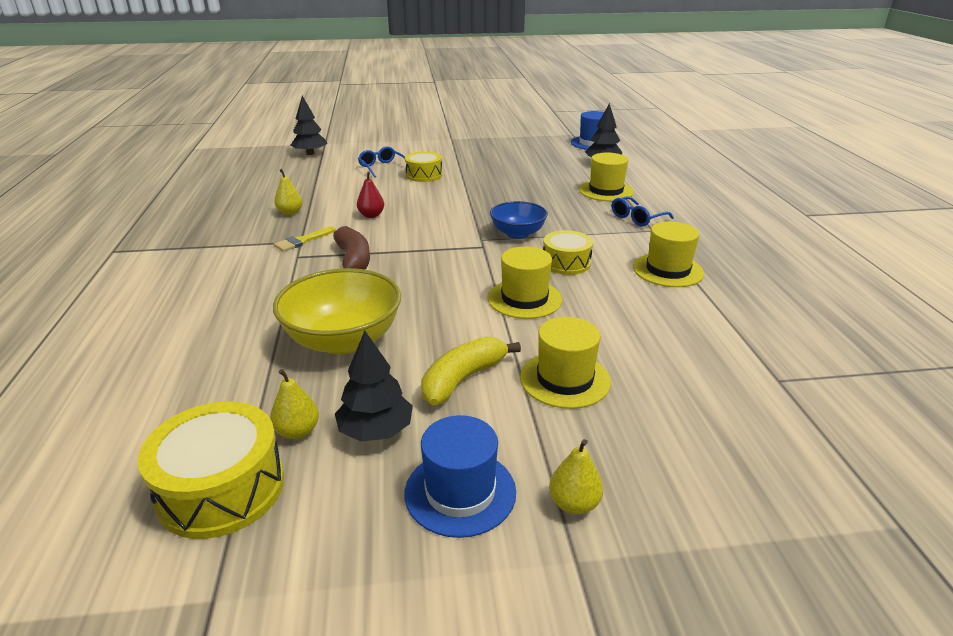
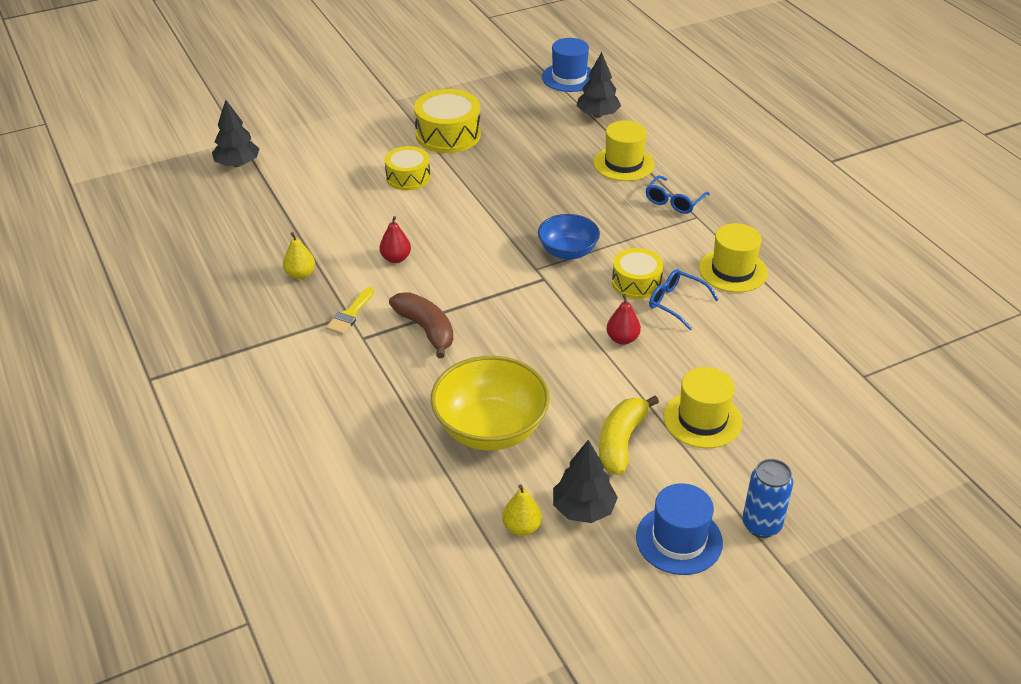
camera: 20 degrees left, 10 degrees up
(221, 488) = (502, 590): yellow drum -> yellow drum (448, 134)
(382, 167) = (348, 173): blue glasses -> blue glasses (676, 303)
(524, 299) = (622, 339): yellow hat -> red pear
(574, 504) = (761, 525): yellow pear -> blue can

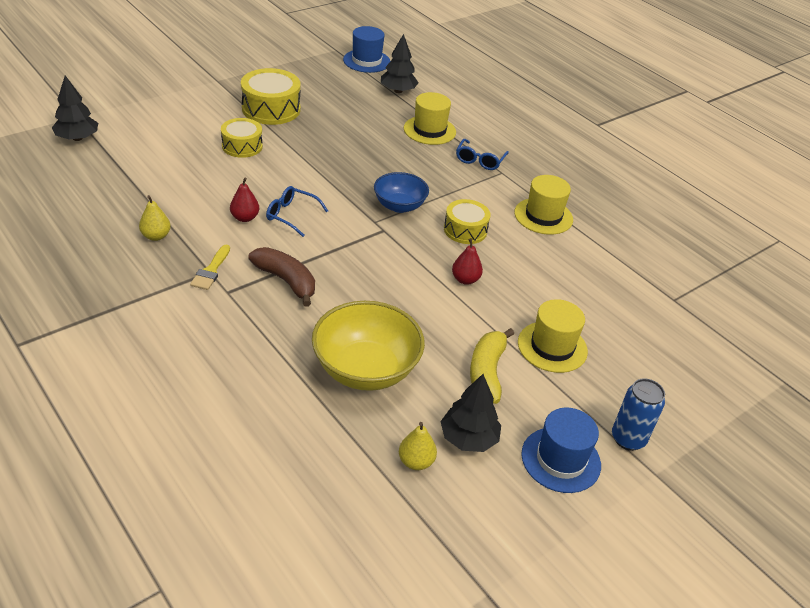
camera: 15 degrees left, 0 degrees up
(676, 303) = (503, 246): blue glasses -> blue glasses (291, 215)

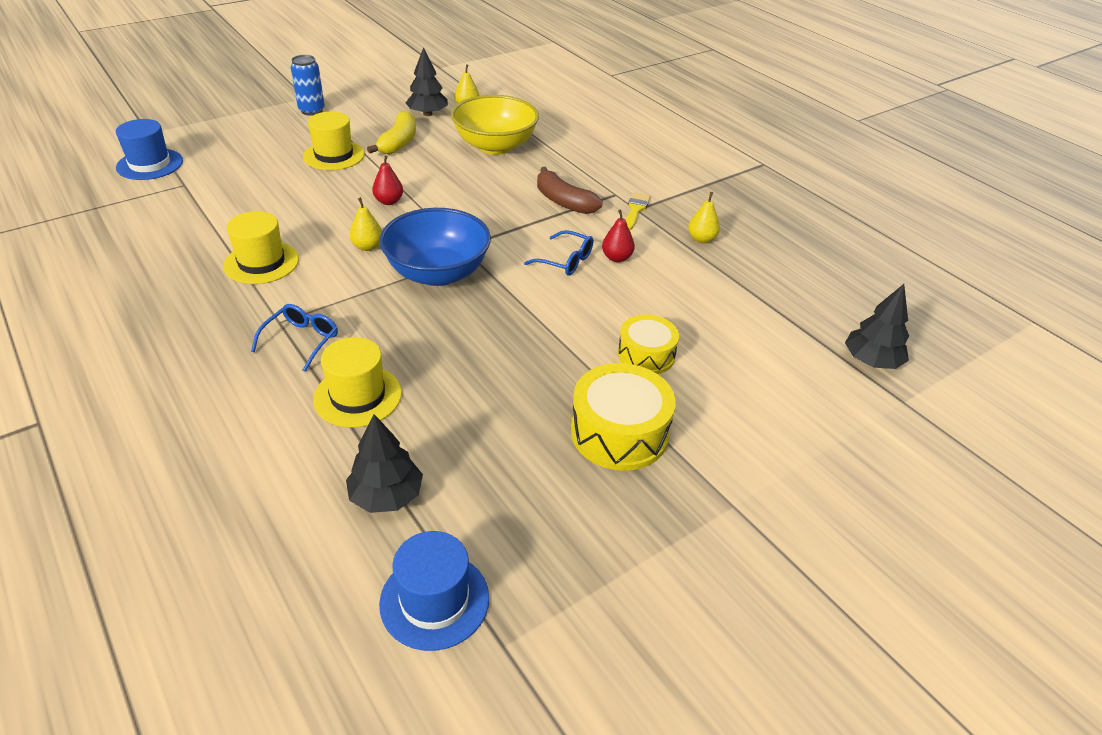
camera: 175 degrees left, 0 degrees up
(399, 206) = (437, 273): blue bowl -> blue bowl, size x1.61
(465, 230) = (368, 246): yellow drum -> yellow pear
(560, 459) = (368, 104): blue hat -> blue hat (150, 164)

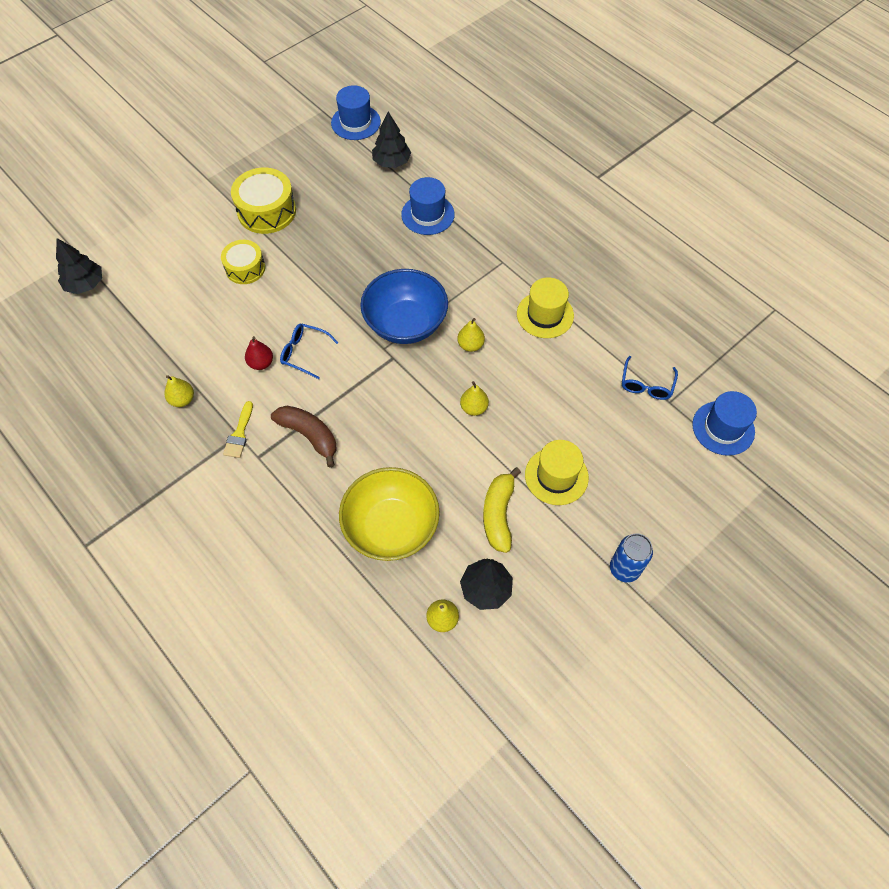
camera: 175 degrees right, 20 degrees up
(301, 340) = (480, 249): blue glasses -> blue glasses (646, 385)
(358, 396) = (428, 214): yellow hat -> blue hat
(389, 201) = (474, 408): red pear -> yellow pear

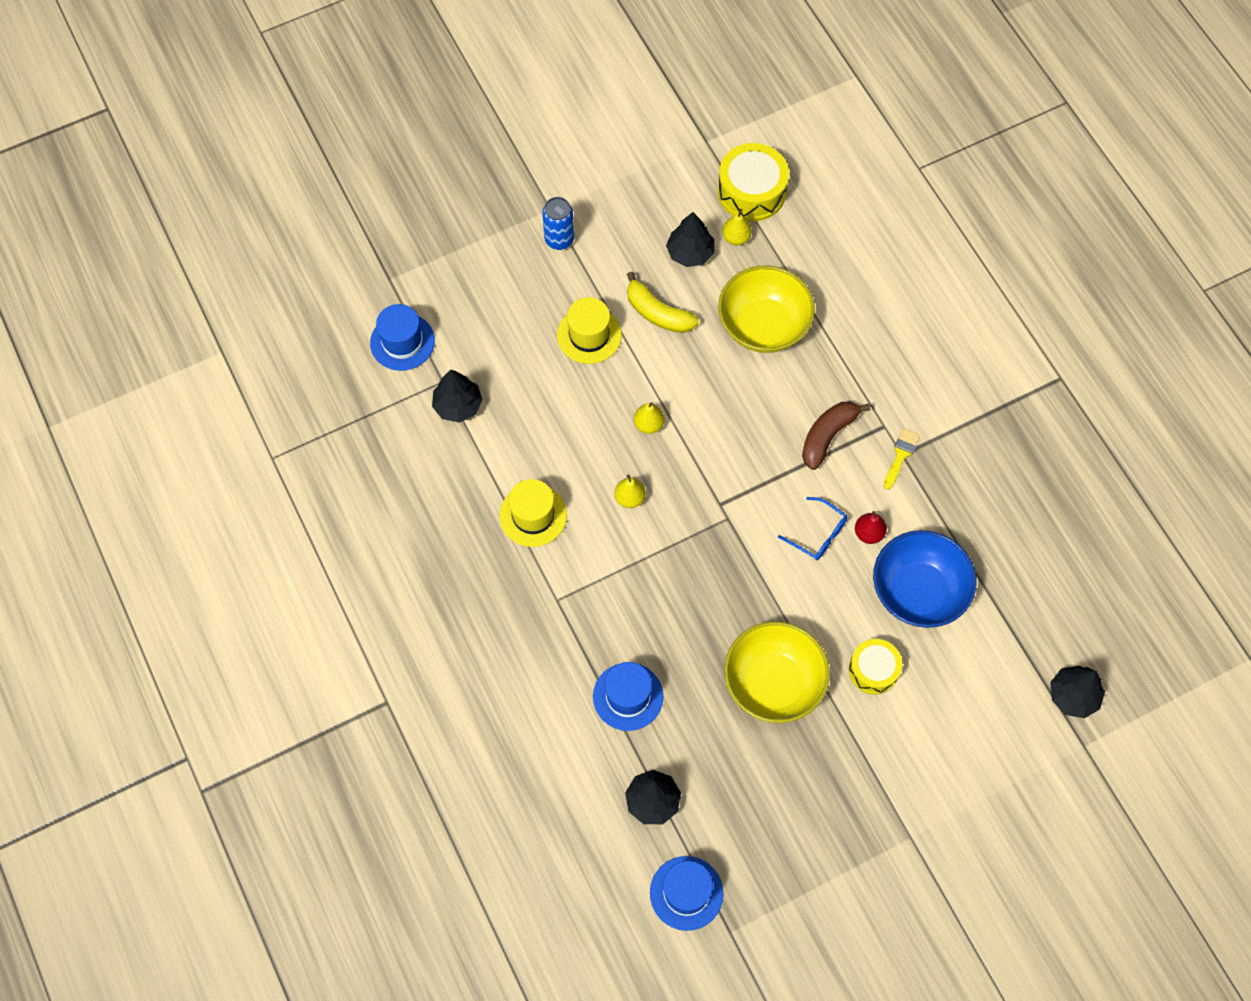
camera: 165 degrees left, 5 degrees up
(182, 399) = (959, 510): yellow pear -> none
(267, 211) = (835, 756): yellow drum -> yellow drum (751, 191)
(309, 435) = (827, 436): brown banana -> brown banana turned 75 degrees clockwise
(321, 244) = (773, 683): none -> yellow bowl
(405, 324) = (695, 543): blue bowl -> blue bowl (918, 592)
(498, 514) = (657, 313): yellow banana -> yellow banana turned 105 degrees clockwise
(646, 385) = (458, 405): blue glasses -> black tree

